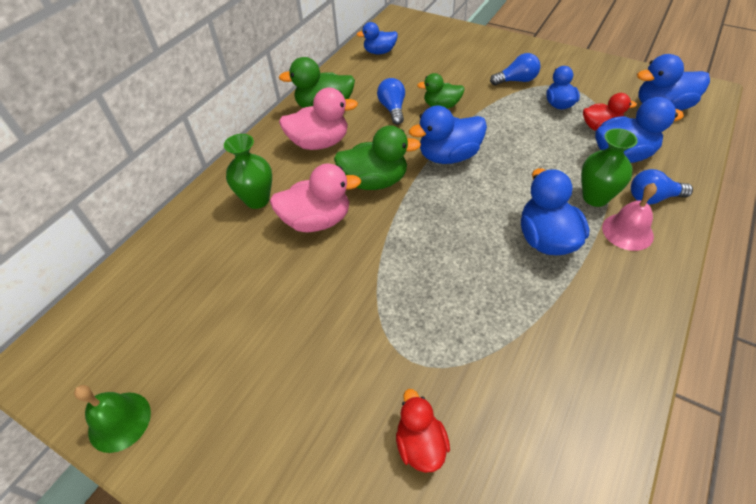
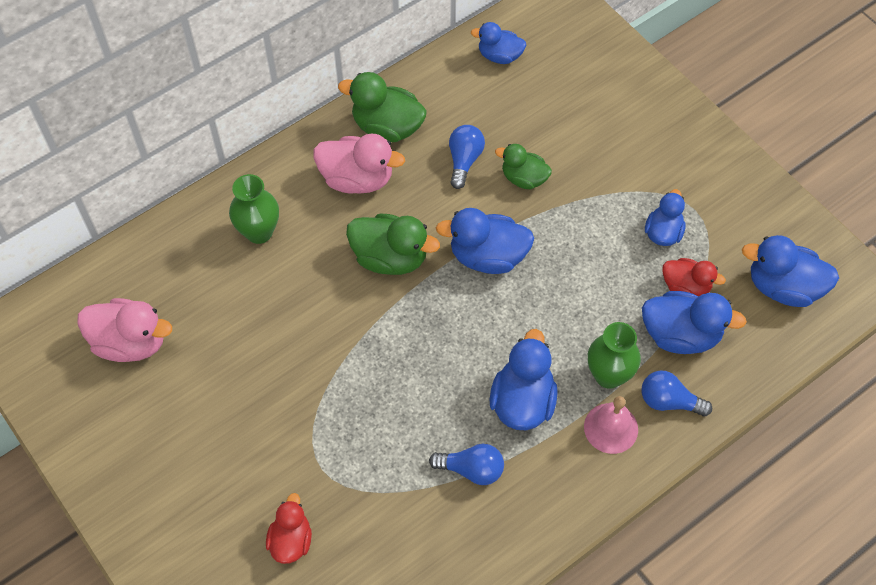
camera: 20 degrees right, 10 degrees up
(119, 421) = (62, 418): green bell -> none
(317, 220) = (307, 284): pink duck -> pink duck (130, 342)
(516, 80) = (638, 174): blue light bulb -> blue light bulb (471, 469)

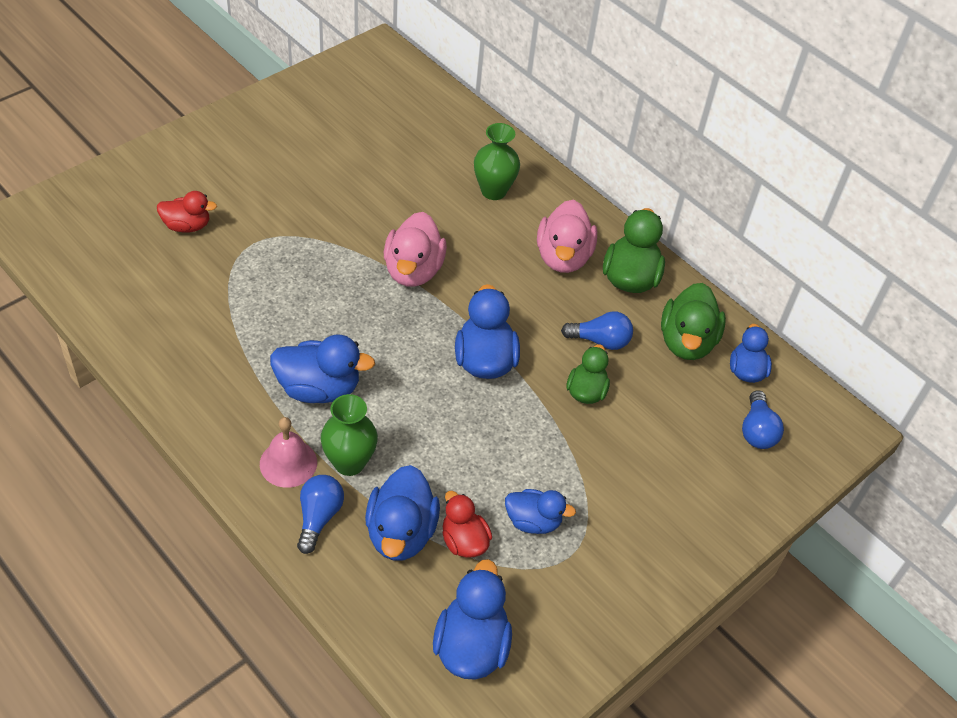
camera: 80 degrees right, 10 degrees down
(130, 342) = (375, 119): pink duck -> pink duck (413, 270)
(390, 258) = (475, 284): green duck -> green duck (687, 342)
(471, 469) = (247, 348): blue light bulb -> blue light bulb (757, 431)
(686, 286) = (464, 541): red duck -> red duck turned 135 degrees clockwise

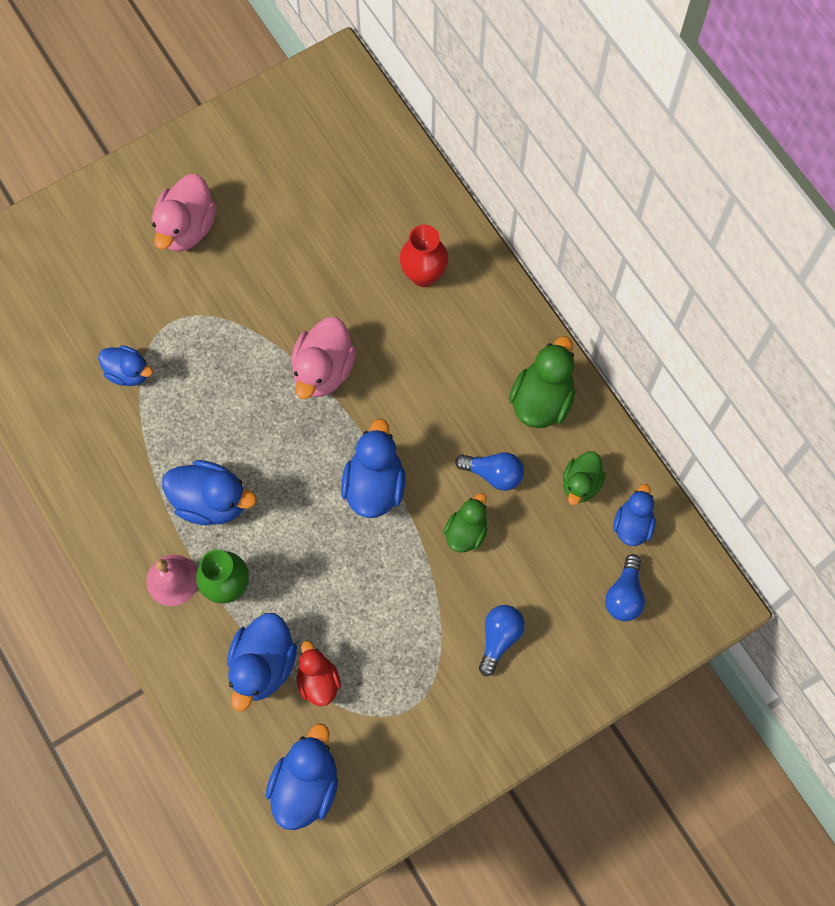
camera: 15 degrees right, 20 degrees up
(187, 226) = (109, 294): red duck -> none
(319, 517) = (192, 640): blue light bulb -> blue light bulb (499, 638)
(493, 191) = (423, 275): green vase -> red vase
(533, 521) = (385, 668): blue duck -> blue duck (128, 372)
(563, 257) = (478, 367): pink duck -> pink duck (187, 228)
(687, 342) = (581, 484): green duck -> green duck, size x0.64

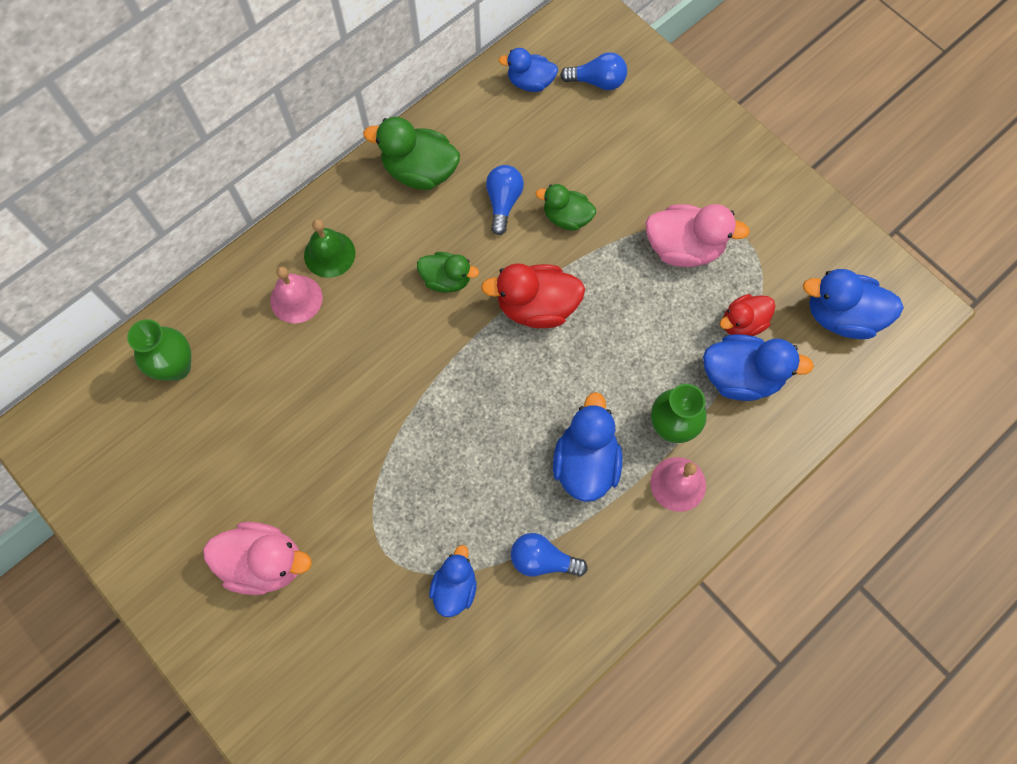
camera: 100 degrees left, 0 degrees up
(323, 370) = (419, 378): pink duck -> pink duck (684, 248)
(374, 485) = (536, 307): blue duck -> red duck
(376, 173) = (176, 367): none -> green vase
(423, 275) = (296, 299): red vase -> pink bell
(464, 308) = (329, 254): none -> green bell
(499, 638) = (662, 175): blue light bulb -> blue light bulb (542, 560)
(581, 484) = (499, 128): green duck -> green duck (446, 279)

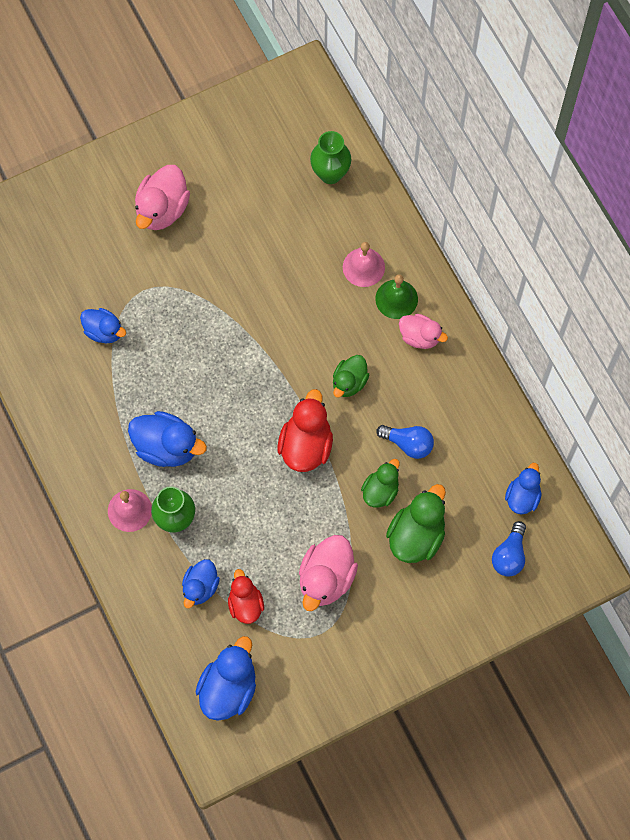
camera: 105 degrees right, 0 degrees up
(371, 219) = (420, 337): none -> pink duck
(419, 171) = (455, 384): green duck -> green duck (416, 535)
(542, 560) = (104, 396): blue light bulb -> none
(741, 376) = (200, 587): blue duck -> blue duck, size x0.64

